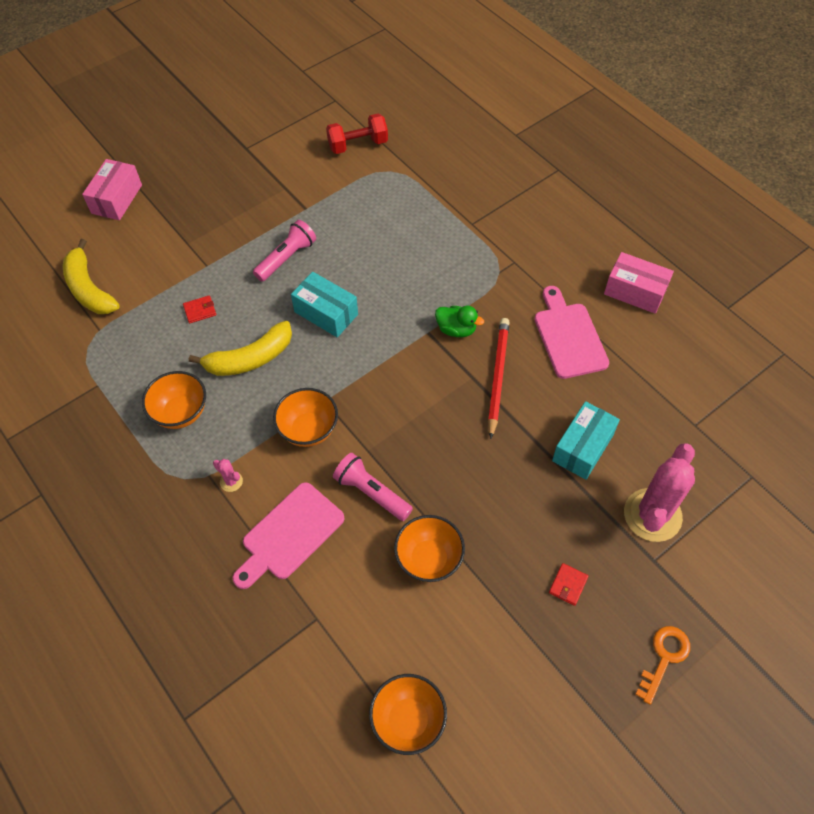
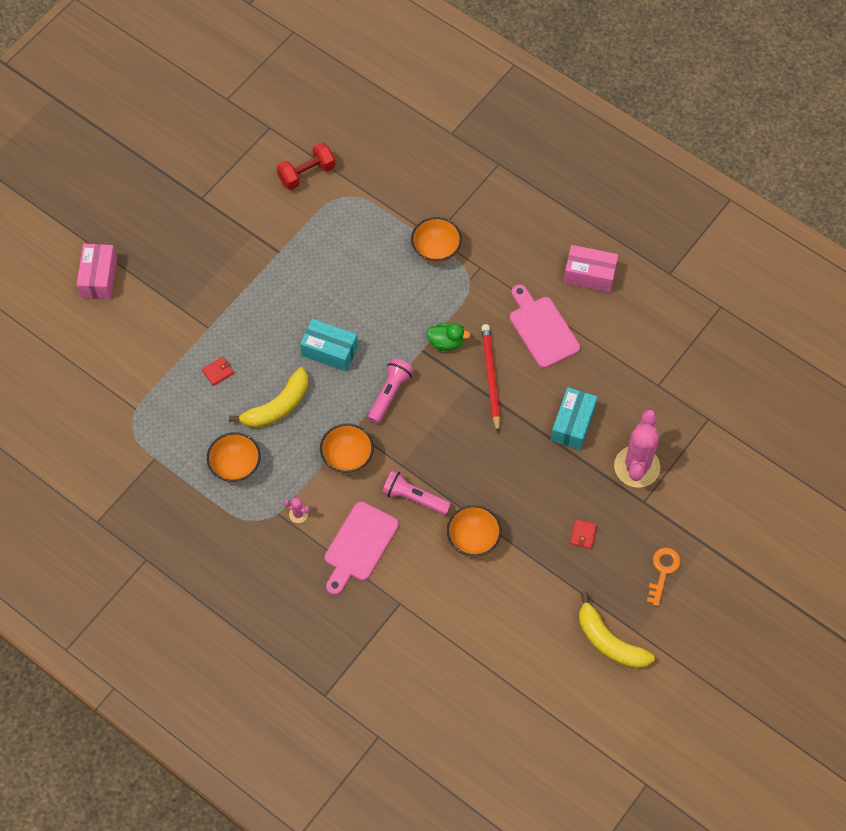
camera: 15 degrees left, 5 degrees up
(89, 289) = (110, 372): yellow banana -> yellow banana (609, 641)
(286, 258) = (278, 305): pink flashlight -> pink flashlight (389, 394)
(408, 720) = (488, 657): orange bowl -> orange bowl (436, 251)

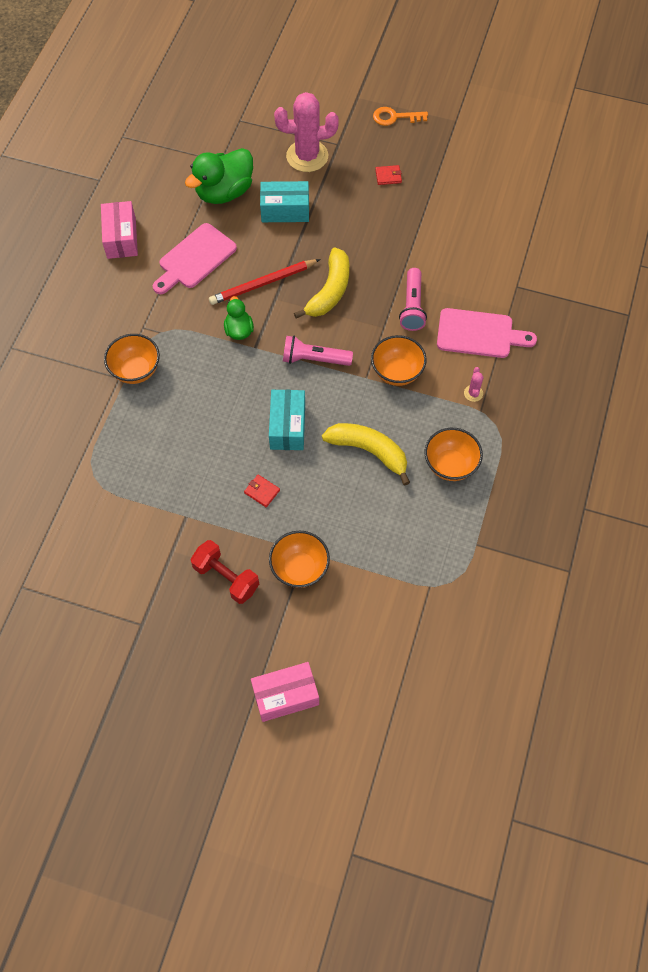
camera: 110 degrees left, 0 degrees up
(218, 372) = (353, 521): red wallet -> red wallet (262, 491)
(306, 174) = (75, 524): red dumbbell -> red dumbbell (226, 577)
(473, 539) = (430, 251): orange bowl -> orange bowl (299, 568)
(609, 641) = (473, 136): yellow banana -> yellow banana (329, 291)
(615, 377) = (224, 192): none -> green duck

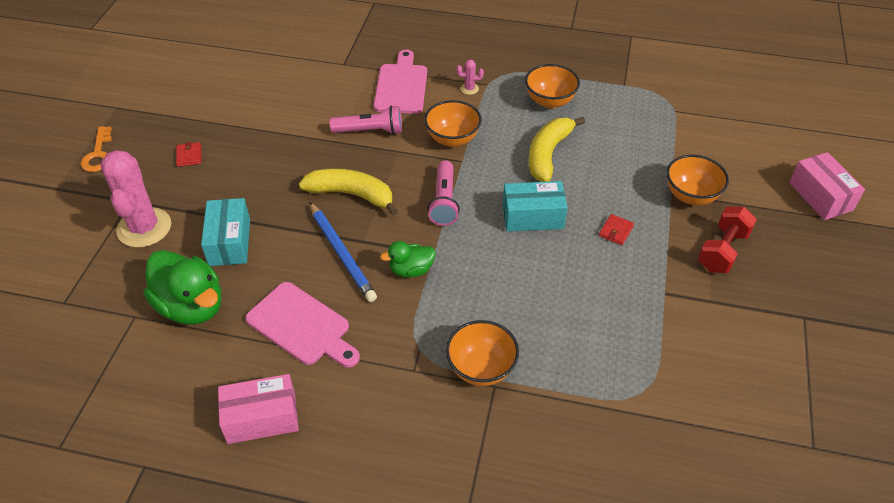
camera: 95 degrees left, 15 degrees down
(263, 283) = (341, 253): red pencil -> blue pencil

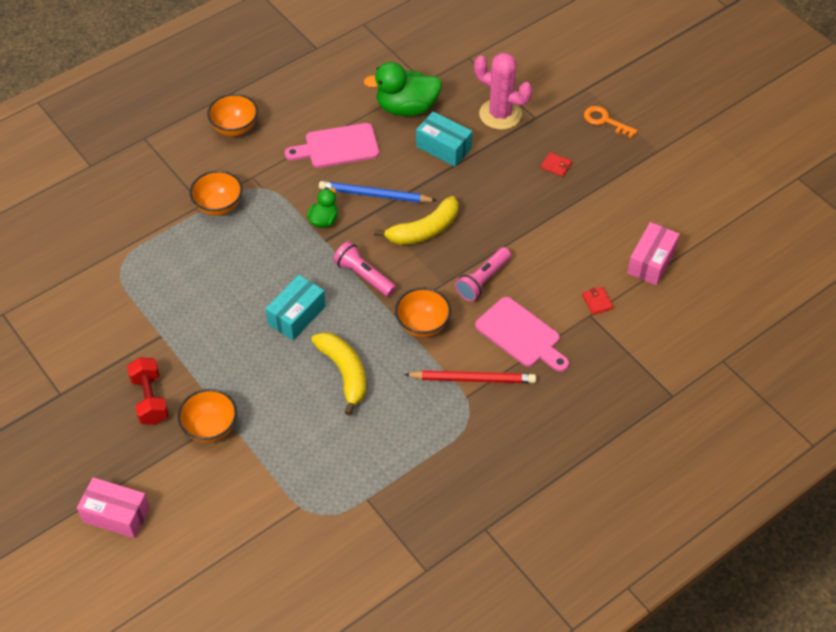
camera: 130 degrees right, 5 degrees up
(261, 418) = (295, 101): pink box -> pink box (651, 262)
(469, 89) = (472, 379): pink cactus -> red pencil
(549, 101) = (401, 424): orange bowl -> orange bowl (235, 128)
(615, 231) = (233, 352): red wallet -> red wallet (597, 302)

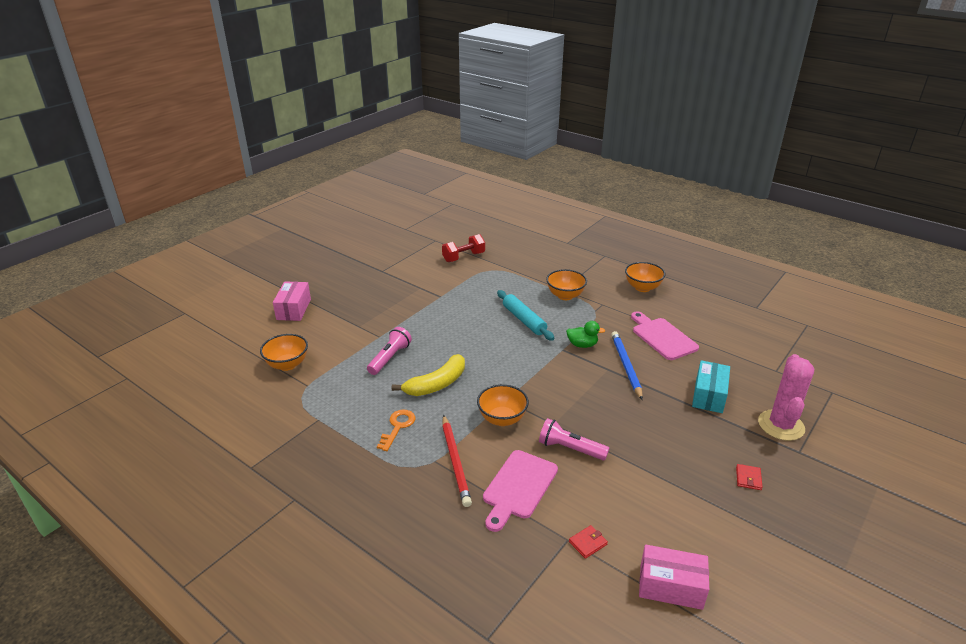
camera: 75 degrees right, 20 degrees down
(150, 399) = (387, 303): red dumbbell -> red dumbbell (463, 257)
(210, 428) = (369, 331): orange bowl -> orange bowl (287, 364)
(253, 260) = (524, 320): none -> turquoise rolling pin
(297, 315) = (482, 350): turquoise box -> none
(364, 276) = (537, 376): pink flashlight -> pink flashlight (389, 358)
(406, 108) = (736, 365): green duck -> none
(424, 230) = (606, 401): yellow banana -> none
(605, 121) = (845, 510): orange key -> orange key (397, 427)

